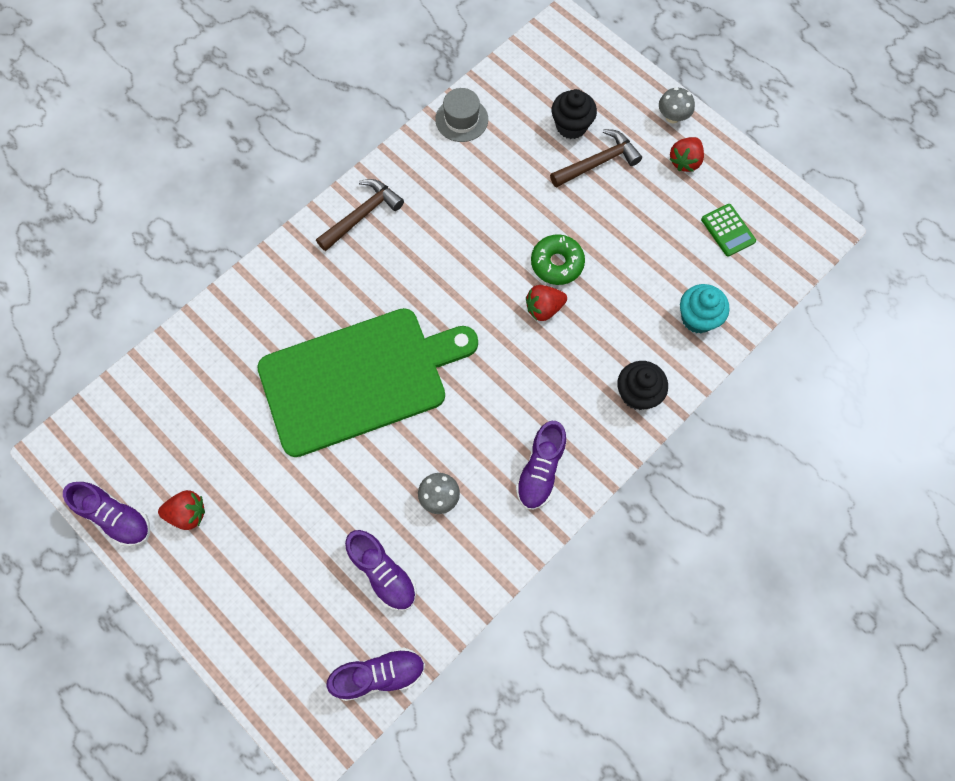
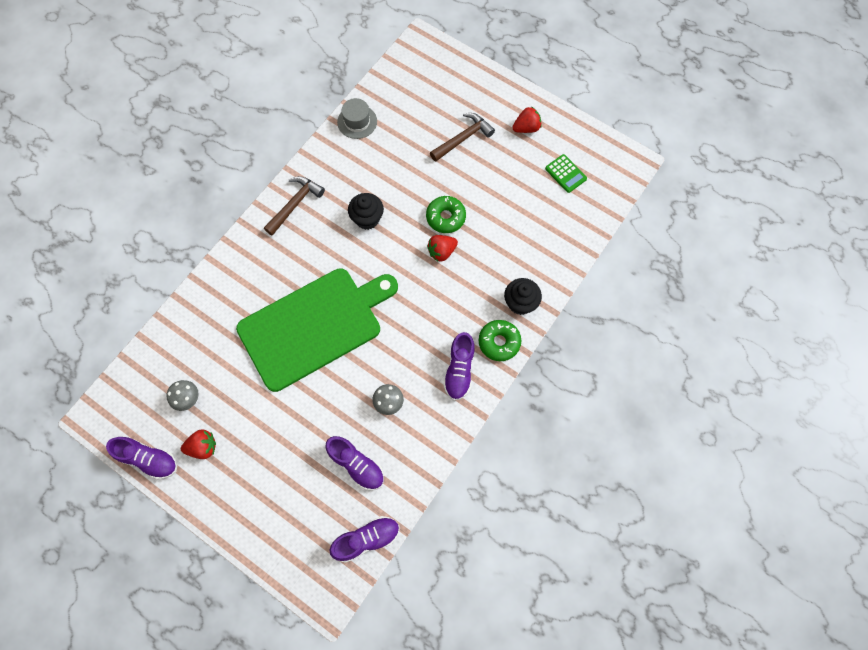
camera: 10 degrees left, 0 degrees up
(571, 126) = (439, 114): black cupcake -> black cupcake (367, 219)
(600, 442) = (499, 342): none -> green donut
(672, 117) = (512, 97): grey mushroom -> grey mushroom (188, 399)
(685, 161) = (526, 128): red strawberry -> red strawberry turned 135 degrees counterclockwise
(697, 318) = (554, 241): turquoise cupcake -> none

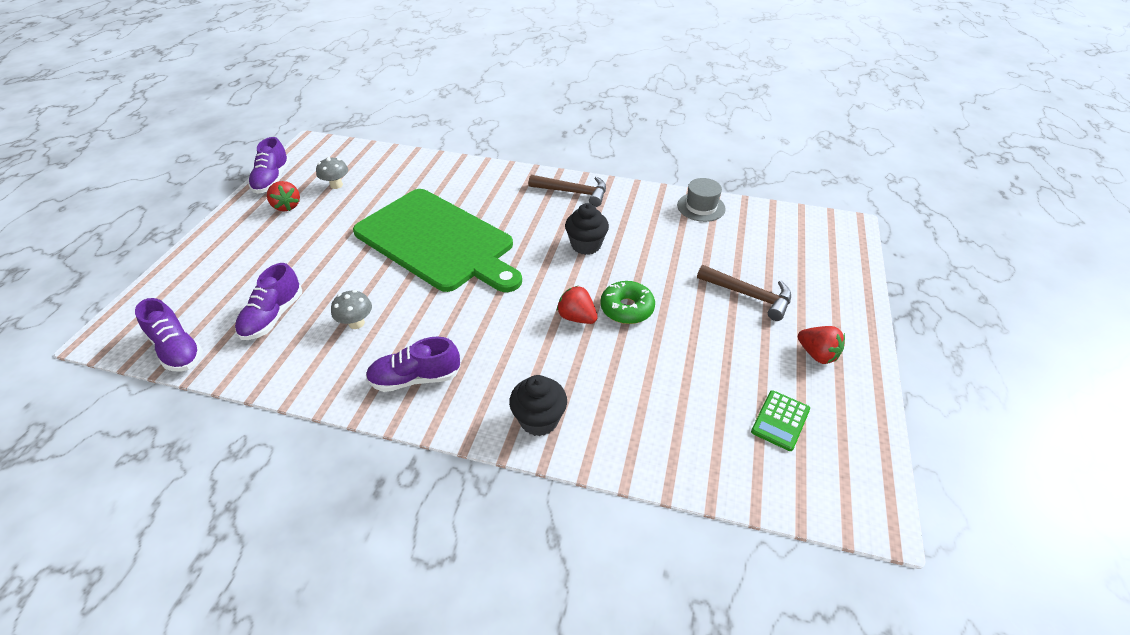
camera: 70 degrees right, 25 degrees down
(499, 342) = (469, 411): green donut -> none

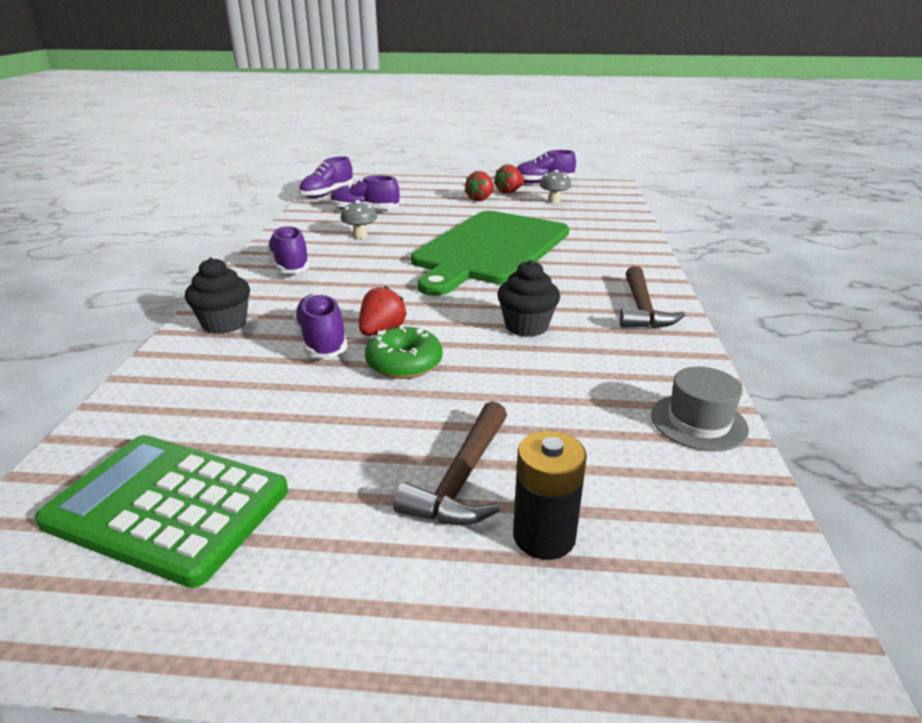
camera: 80 degrees right, 15 degrees down
(585, 352) = (322, 341): none -> purple shoe
(780, 420) = (168, 507): green calculator -> green calculator, size x2.03
(788, 274) = (544, 536): none -> black battery
(817, 354) = (311, 566): red strawberry -> red strawberry (480, 199)

